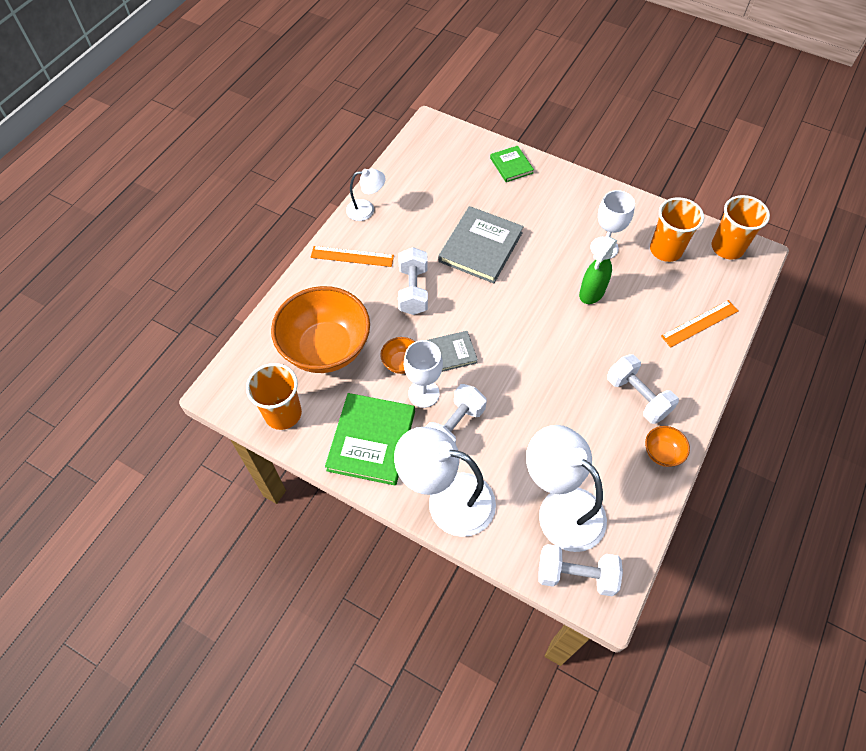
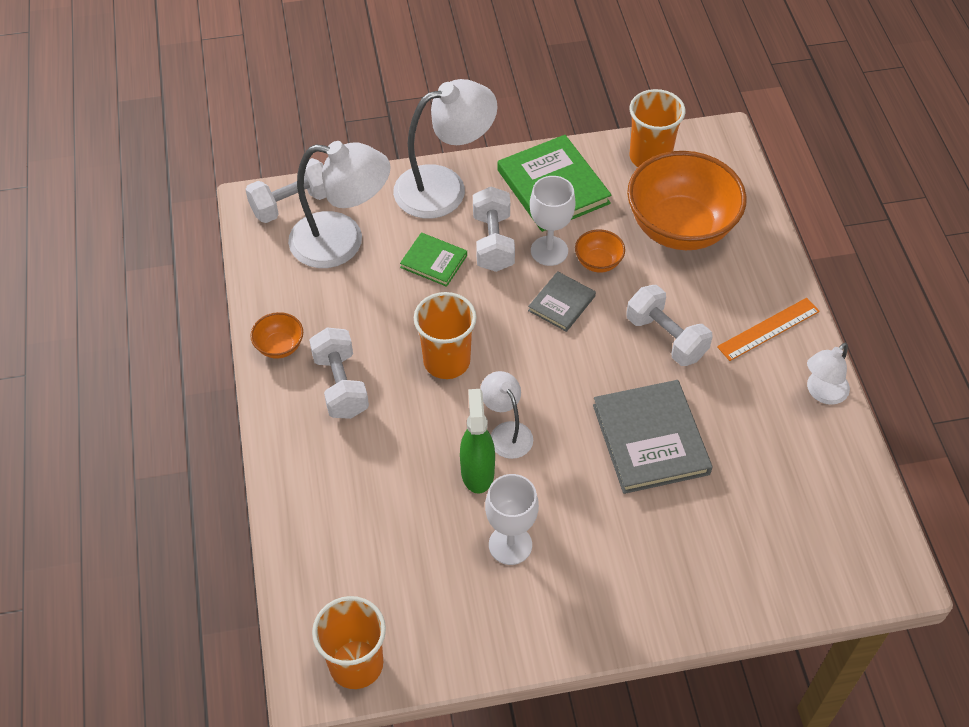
camera: 140 degrees right, 5 degrees down
(511, 165) = (733, 589): green book -> green book (434, 261)
(557, 301) = (506, 432): none -> white lamp
(637, 397) = (341, 385): white dumbbell -> white dumbbell turned 60 degrees clockwise
(665, 250) = (433, 599): orange cup -> orange cup (446, 361)
(699, 323) = (326, 519): orange ruler -> none

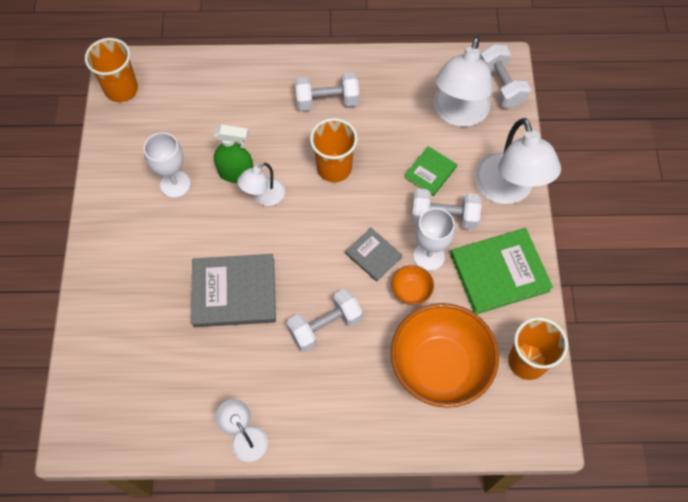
camera: 100 degrees right, 10 degrees up
(279, 346) = (367, 68): orange bowl -> none
(506, 432) = (264, 197): white lamp -> white lamp turned 150 degrees clockwise
(768, 329) = (317, 411): orange ruler -> none

